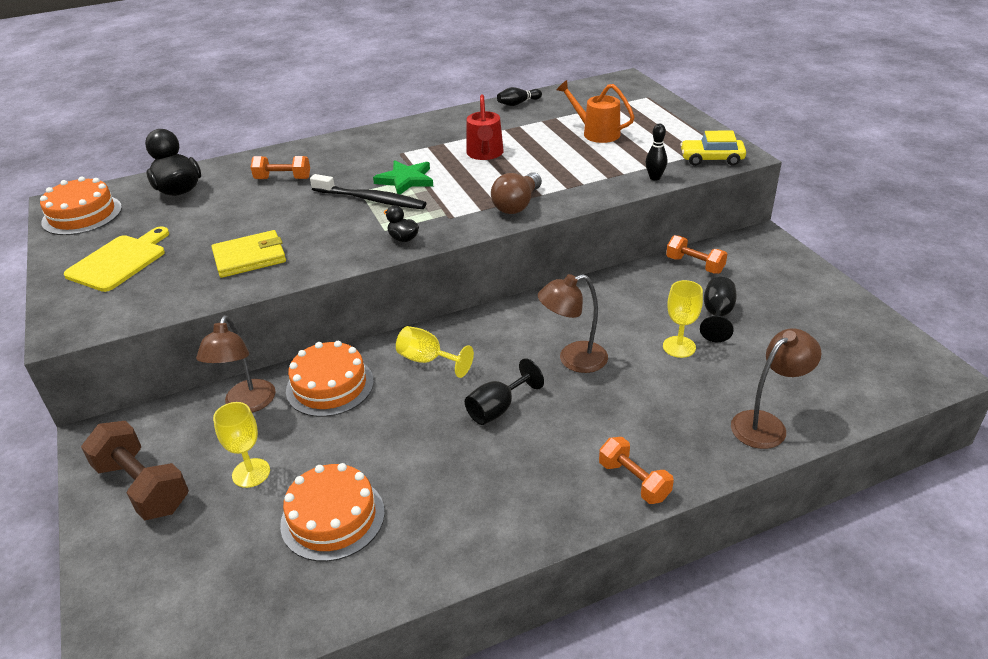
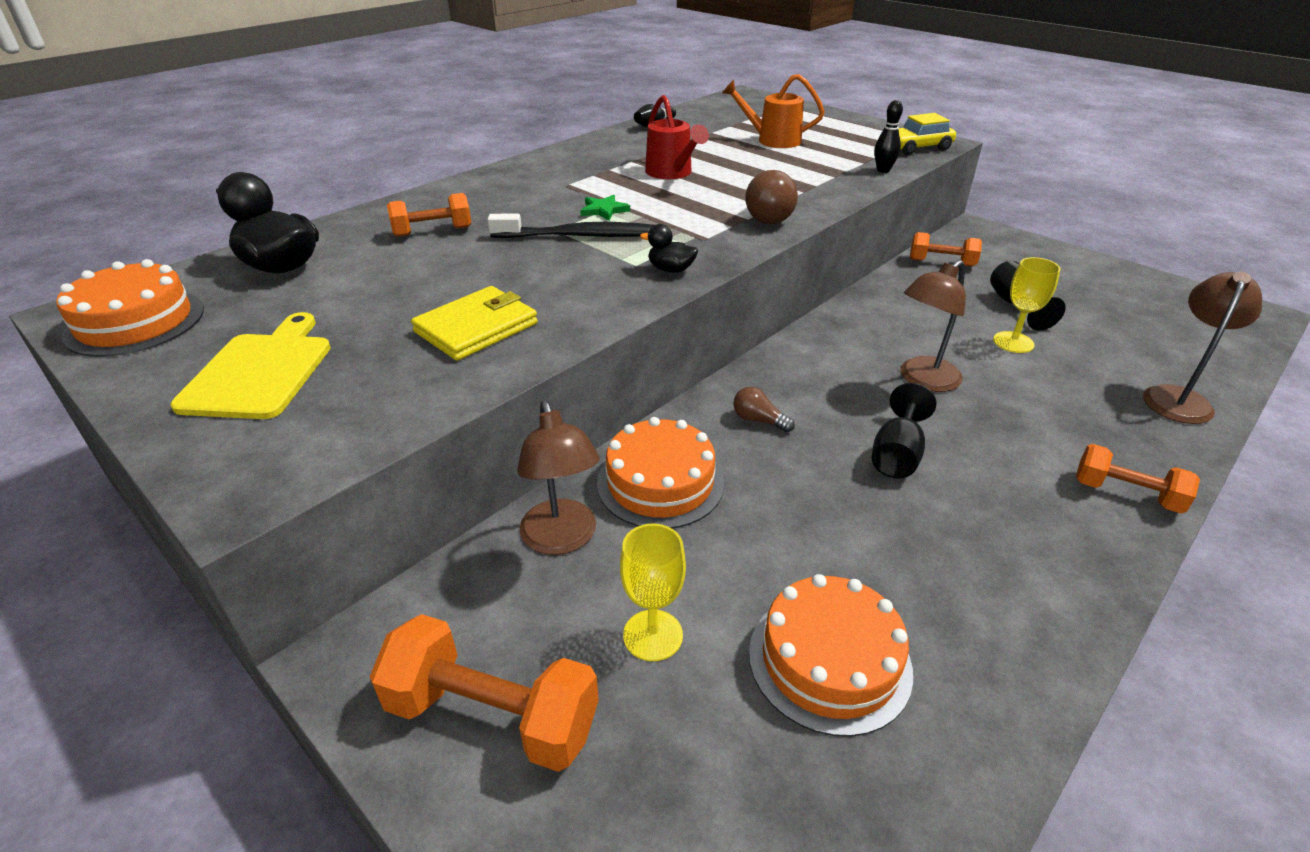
camera: 25 degrees left, 0 degrees up
(142, 487) = (492, 715): brown dumbbell -> orange dumbbell
(406, 180) = (604, 210): green star -> green star, size x0.62
(428, 360) = (758, 420): yellow goblet -> brown light bulb

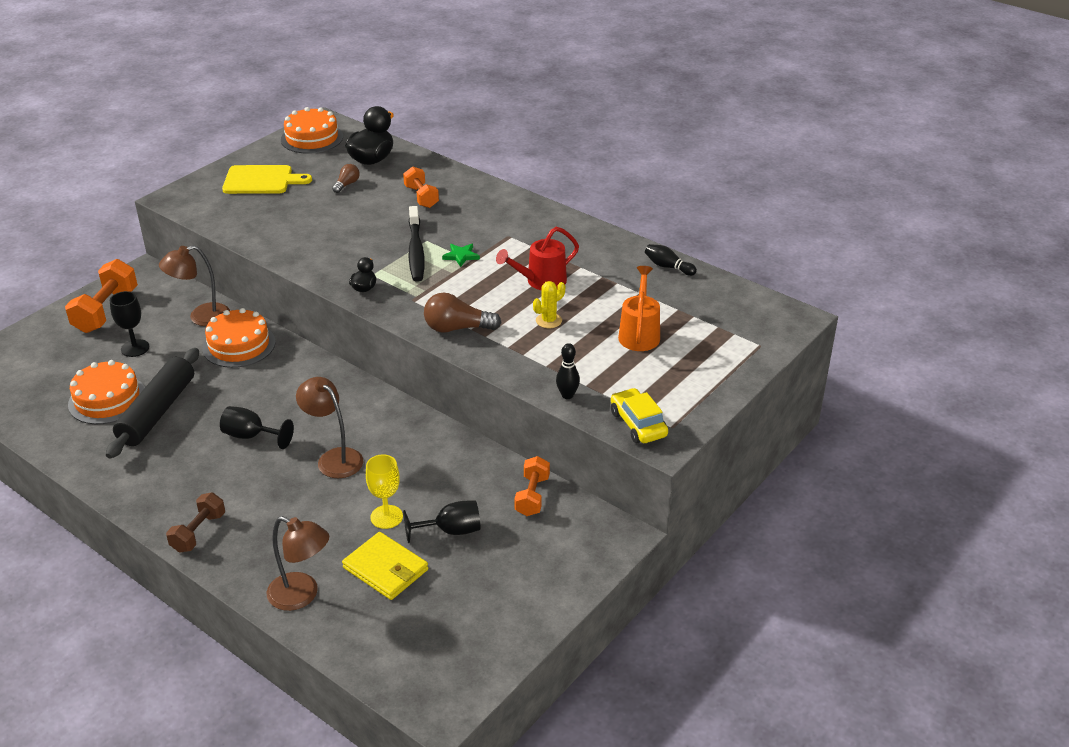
camera: 85 degrees right, 0 degrees up
(476, 328) = (296, 230): yellow wallet -> yellow wallet (385, 569)
(653, 635) = (135, 348): yellow goblet -> black goblet
(750, 173) = (549, 321): none -> yellow cactus
(758, 420) = (293, 381): brown light bulb -> brown light bulb (347, 184)
(856, 573) = (157, 412): none -> black rolling pin
(1126, 494) = (198, 532): orange dumbbell -> brown dumbbell

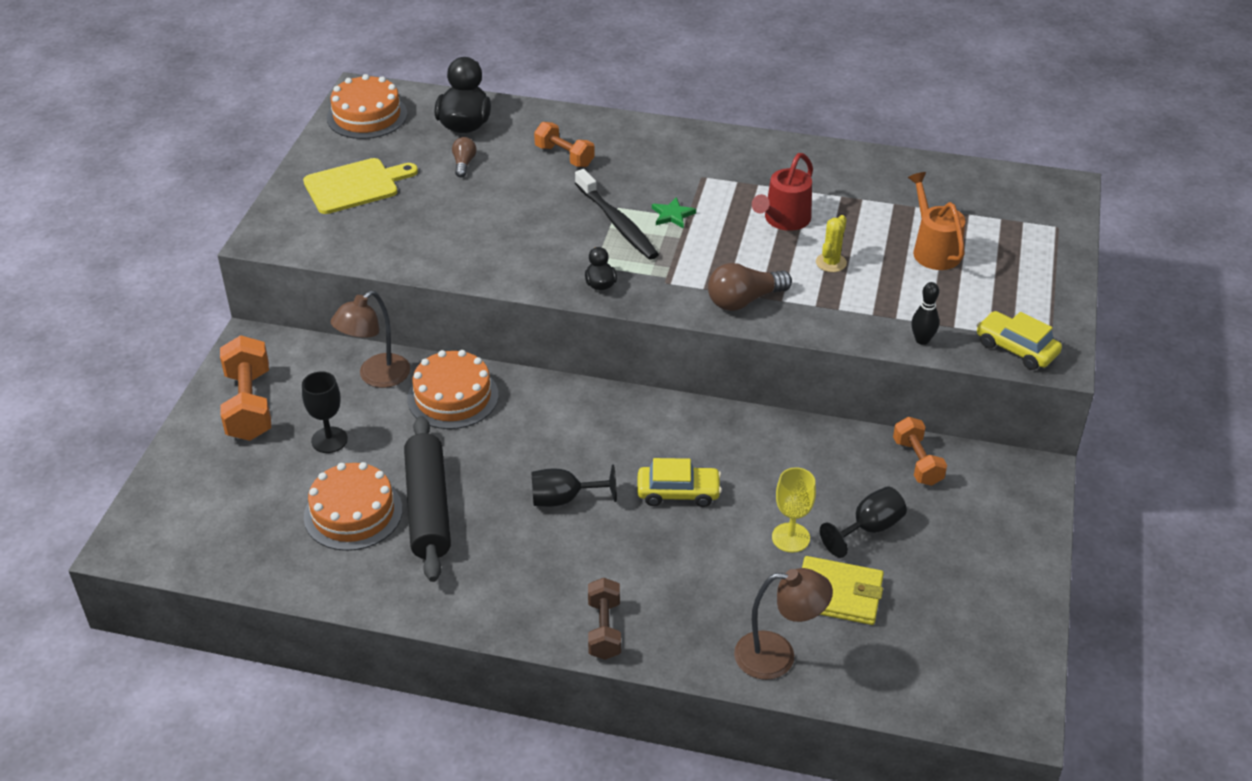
camera: 25 degrees left, 5 degrees up
(334, 458) = (678, 492): brown lamp -> yellow car
(668, 267) = (897, 166): black bowling pin -> none

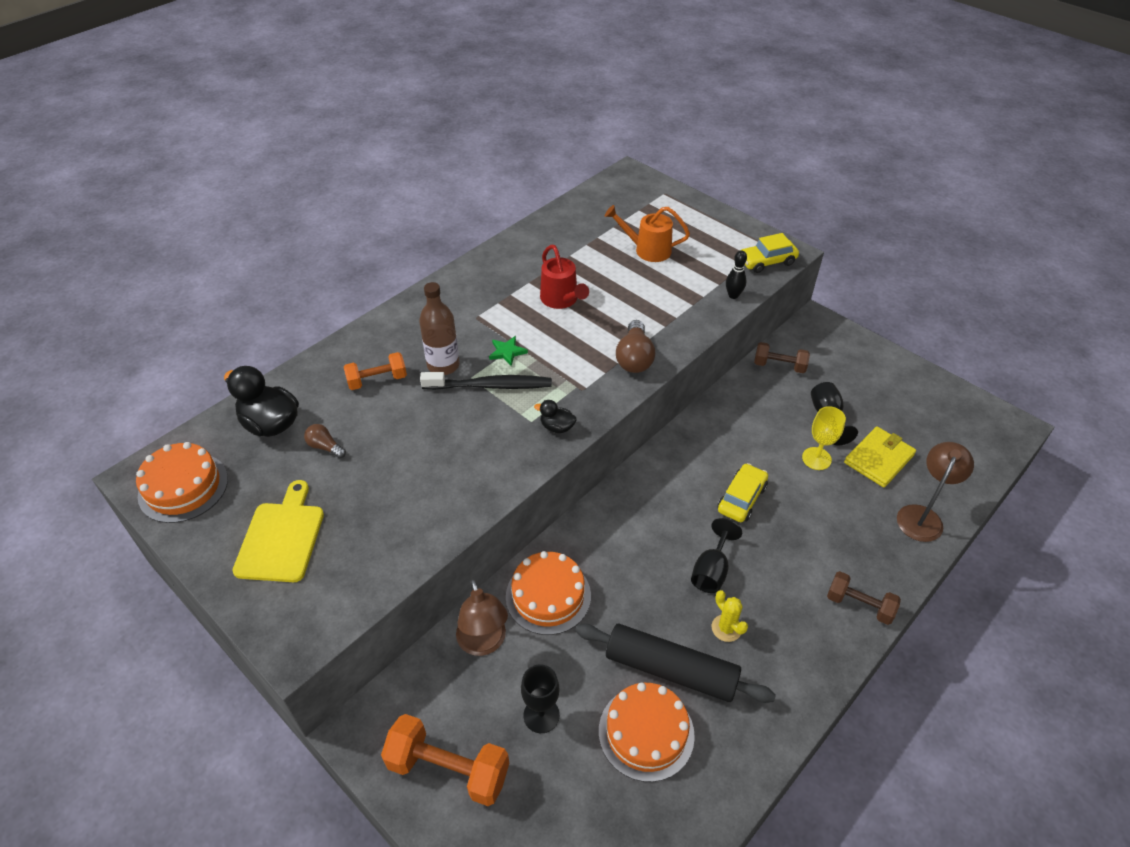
camera: 60 degrees left, 5 degrees up
(618, 184) = (443, 365): none -> brown bottle
(831, 263) = (625, 299): yellow cactus -> yellow cactus (726, 628)
(917, 462) = (779, 366): orange dumbbell -> brown dumbbell

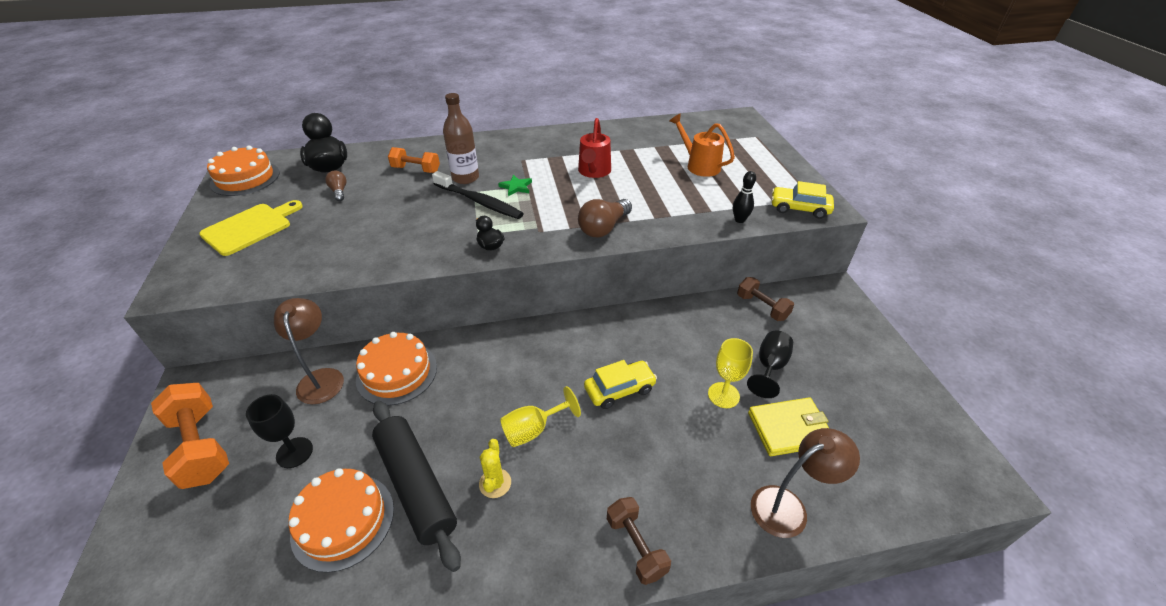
camera: 35 degrees right, 5 degrees down
(484, 643) = (321, 378): brown lamp -> brown lamp turned 150 degrees clockwise
(711, 570) = (533, 429): black goblet -> yellow goblet

